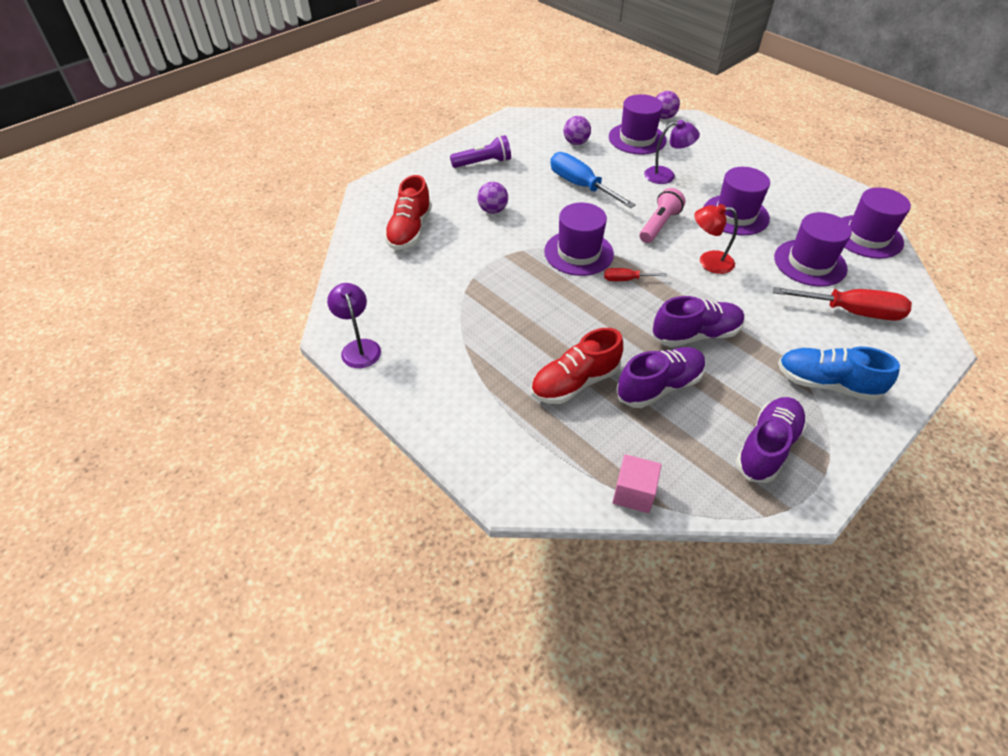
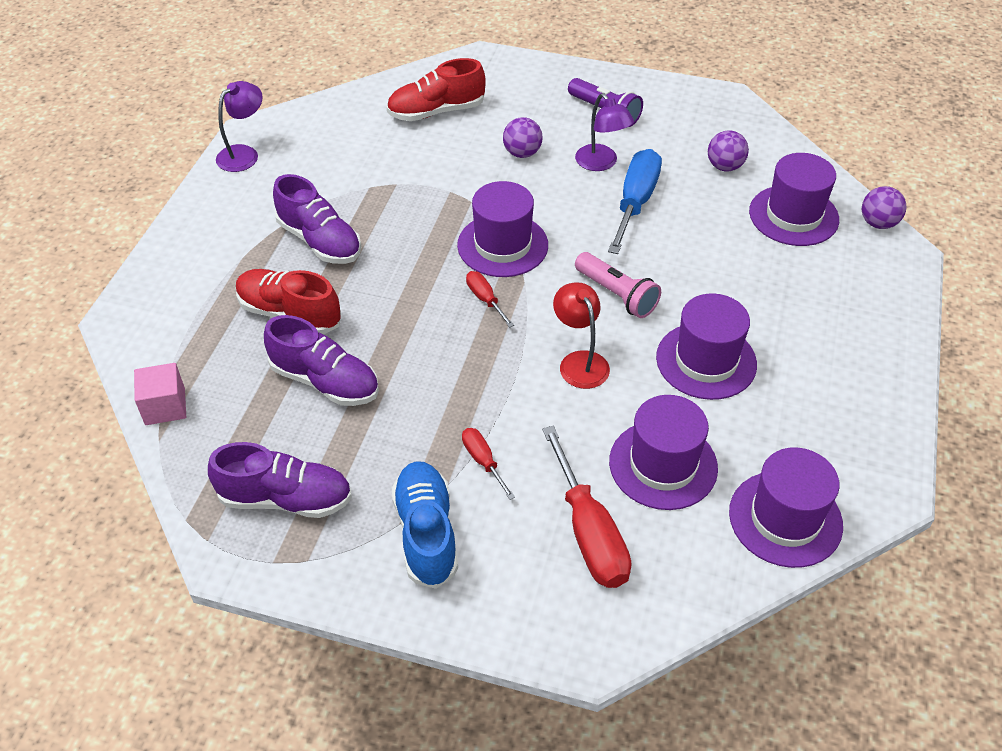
camera: 60 degrees right, 0 degrees up
(659, 225) = (617, 295): pink flashlight -> pink flashlight turned 45 degrees clockwise
(666, 175) = (733, 268): purple lamp -> purple lamp (601, 163)
(695, 334) = (431, 388): purple shoe -> purple shoe (320, 241)
(774, 335) = (483, 461): none -> red screwdriver

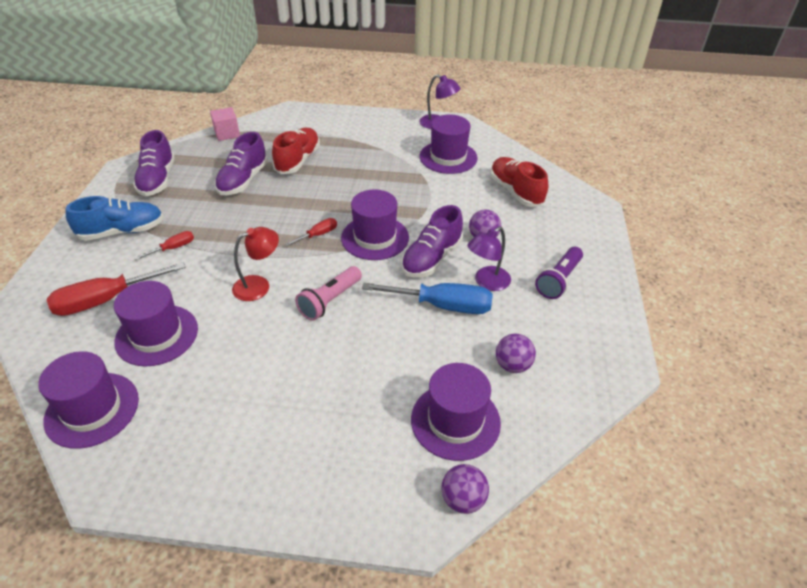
camera: 80 degrees right, 5 degrees down
(320, 241) = (363, 162): purple shoe -> purple shoe (431, 258)
(706, 361) = (259, 357): purple hat -> purple hat (448, 157)

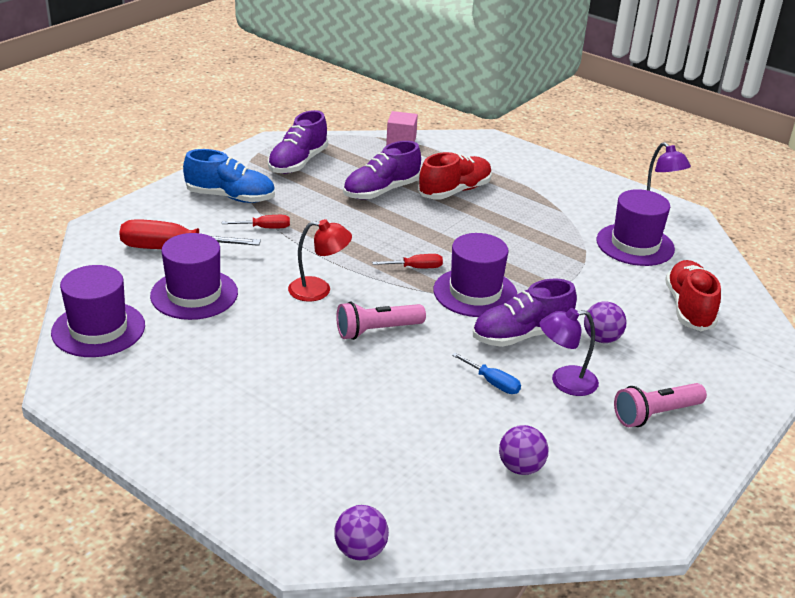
camera: 30 degrees right, 10 degrees down
(442, 306) = (492, 383): blue screwdriver -> blue screwdriver, size x0.50
(455, 421) = (412, 486): purple hat -> none
(558, 280) = (655, 414): purple flashlight -> pink flashlight

